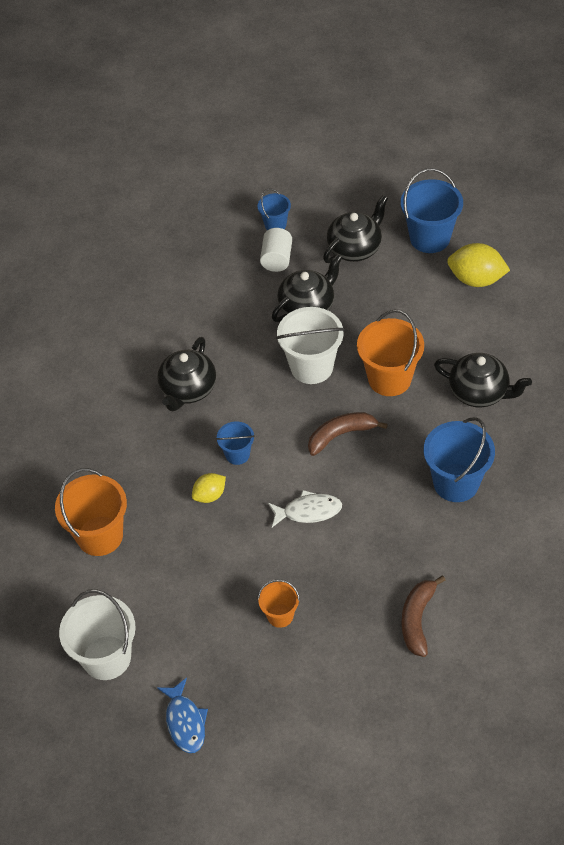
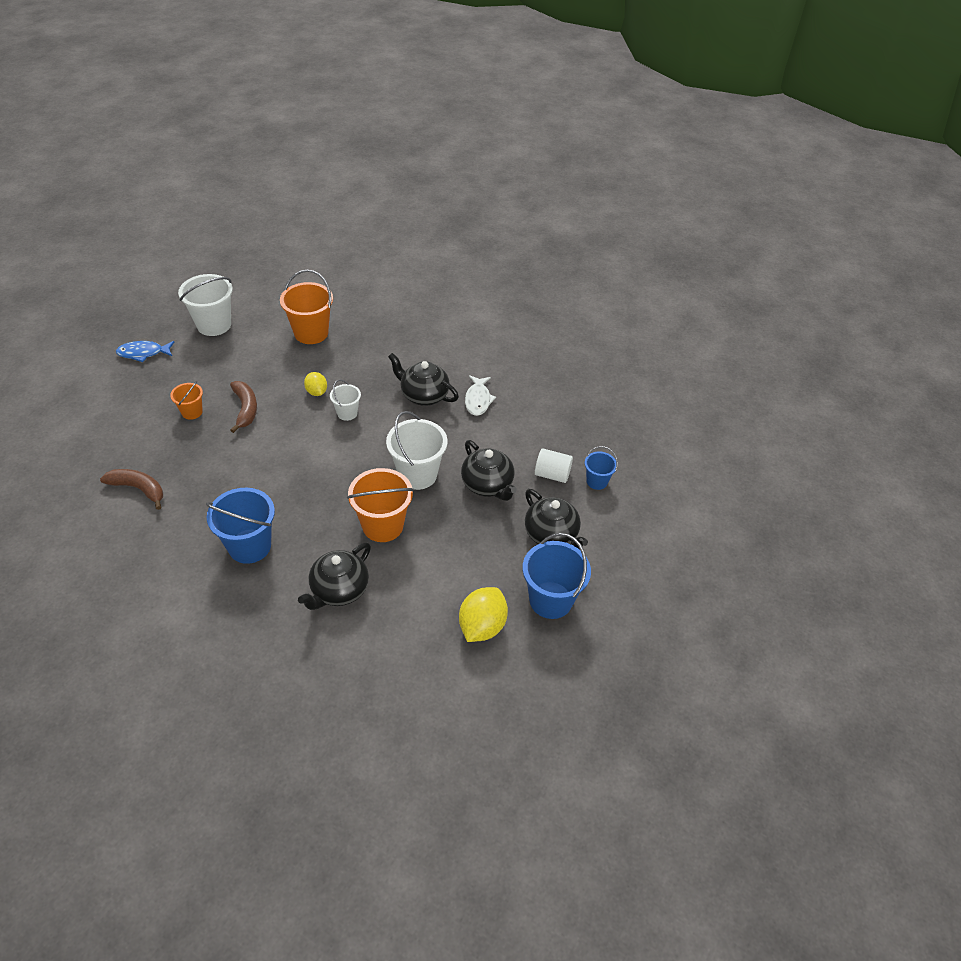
camera: 95 degrees right, 5 degrees down
(237, 454) = (347, 413): blue bucket -> white bucket
(308, 511) = (272, 444): white fish -> white fish (478, 400)
(341, 435) = (336, 479): brown banana -> brown banana (245, 409)

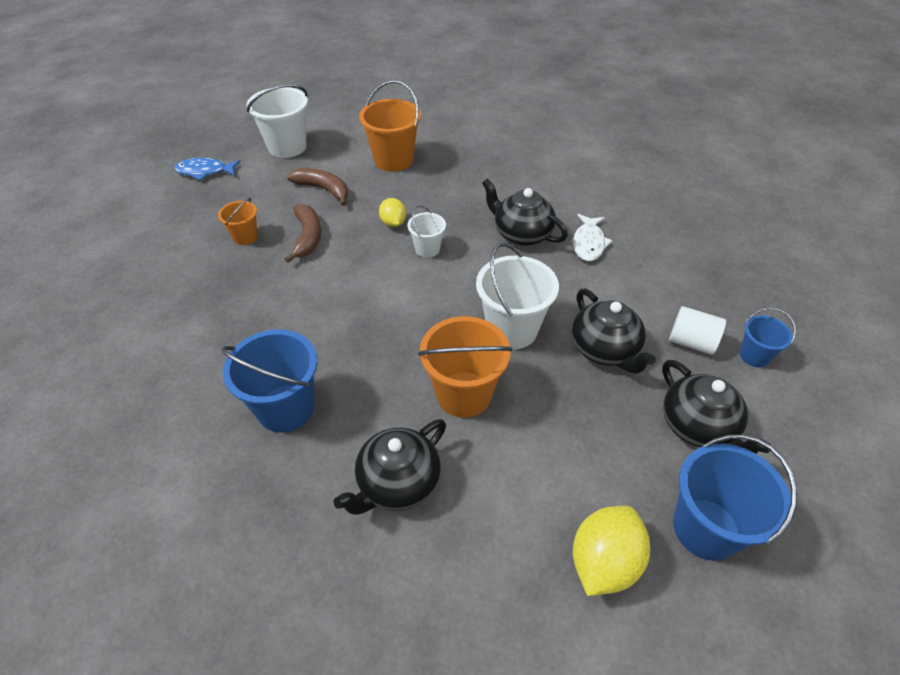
camera: 10 degrees right, 0 degrees up
(139, 489) = (163, 323): brown banana -> brown banana (323, 189)

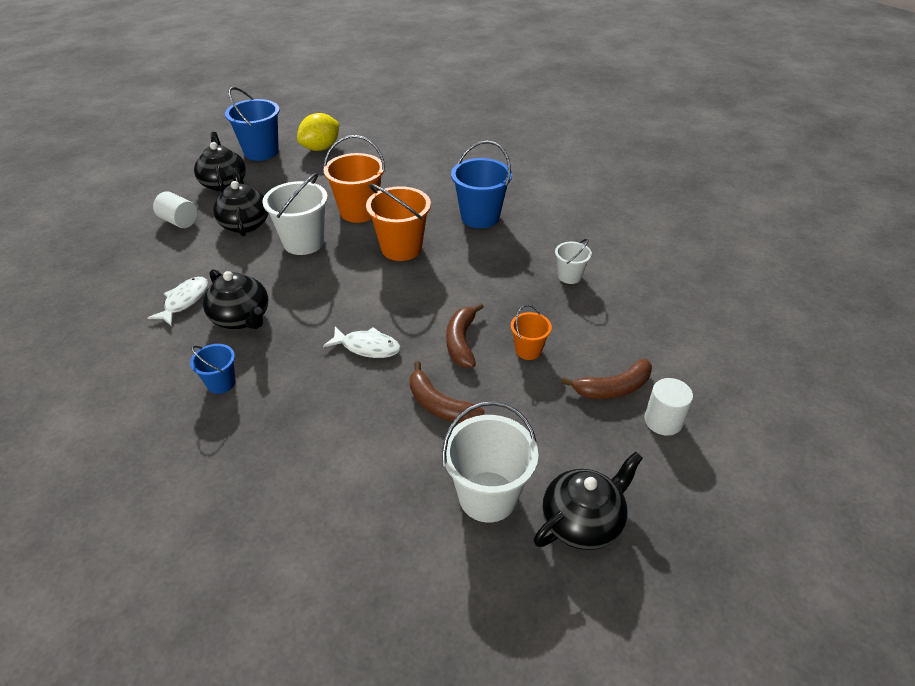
camera: 170 degrees left, 5 degrees down
(147, 198) = (663, 421): none -> white cylinder
(177, 215) = (613, 388): none -> brown banana
(205, 171) = (601, 460): blue fish -> none
(393, 160) = (337, 445): orange bucket -> orange bucket (401, 248)
(393, 223) = (367, 347): yellow lemon -> white fish
(397, 483) = (414, 180): black teapot -> black teapot (583, 521)
(427, 249) = (342, 314): white bucket -> white bucket (569, 276)
(754, 356) = (146, 210): blue bucket -> blue bucket (221, 383)

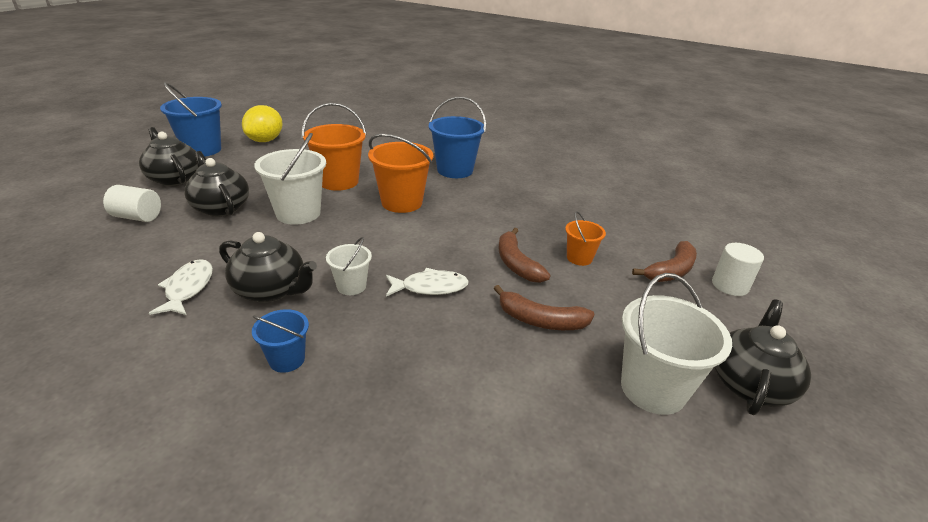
camera: 25 degrees left, 10 degrees down
(569, 276) = (564, 199): white bucket -> white bucket (351, 286)

